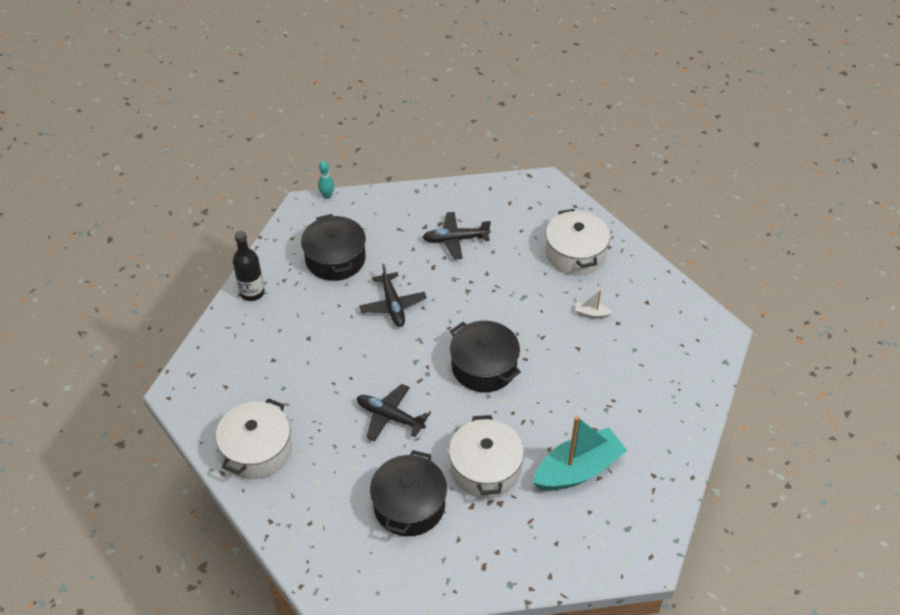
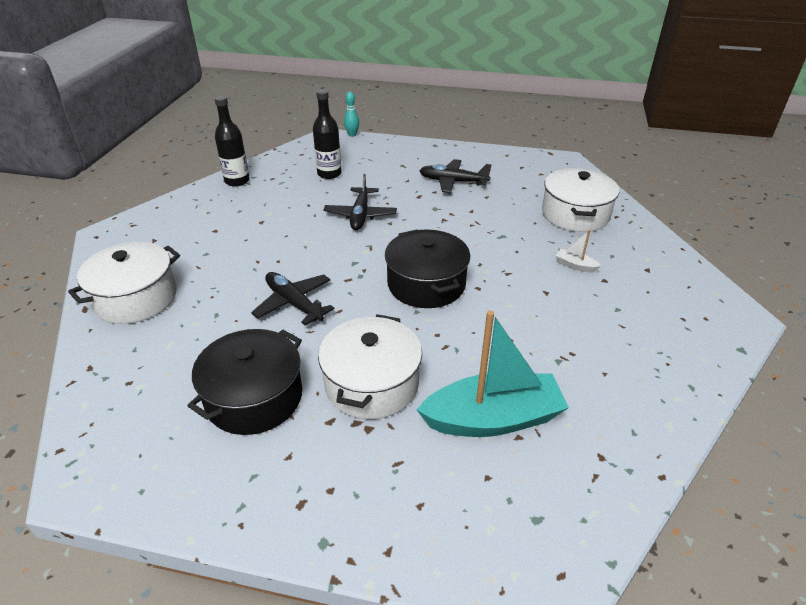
camera: 20 degrees right, 10 degrees down
(335, 259) = (329, 174): black pot -> black bottle

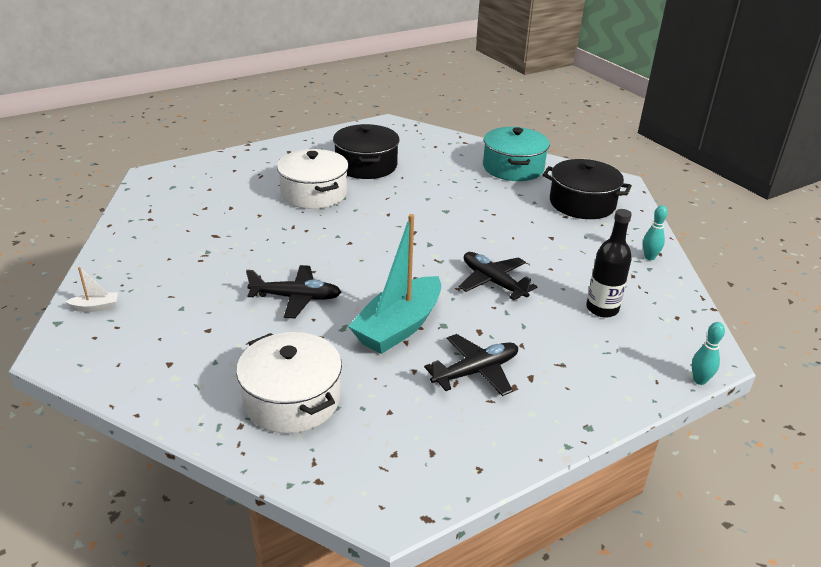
camera: 135 degrees right, 5 degrees down
(136, 298) = (513, 168): white pot -> turquoise pot
(237, 181) = (649, 257): black bottle -> turquoise bowling pin
(293, 303) = (422, 205): black plane -> black plane (296, 298)
(426, 284) = (355, 255): black pot -> black pot (582, 203)
(493, 419) = (226, 208): turquoise boat -> turquoise boat (399, 327)
(575, 265) = (245, 331): white boat -> white boat (95, 307)

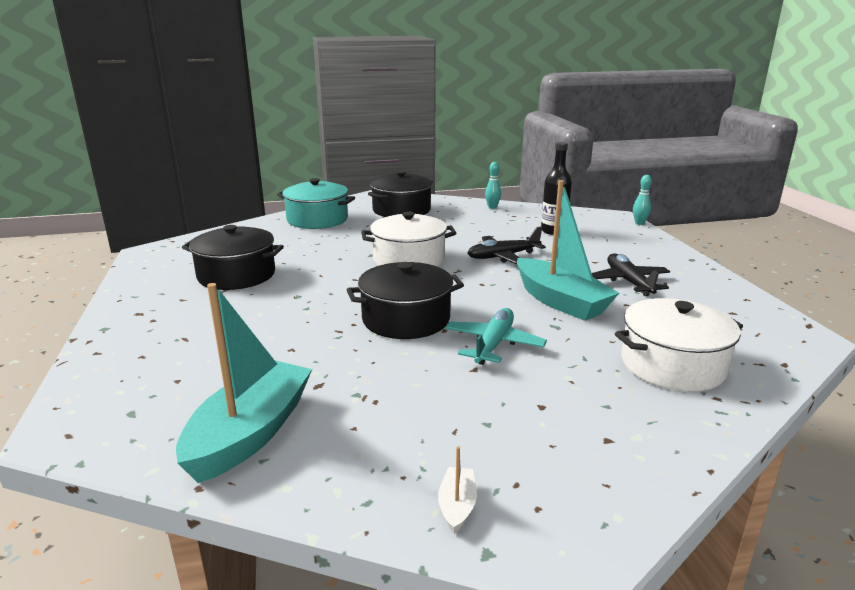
camera: 70 degrees left, 10 degrees down
(158, 226) = (250, 433): none -> turquoise boat
(296, 298) = (493, 344): black plane -> turquoise plane
(314, 193) = (271, 310): white pot -> white pot (409, 259)
(324, 251) = (406, 319): none -> black pot

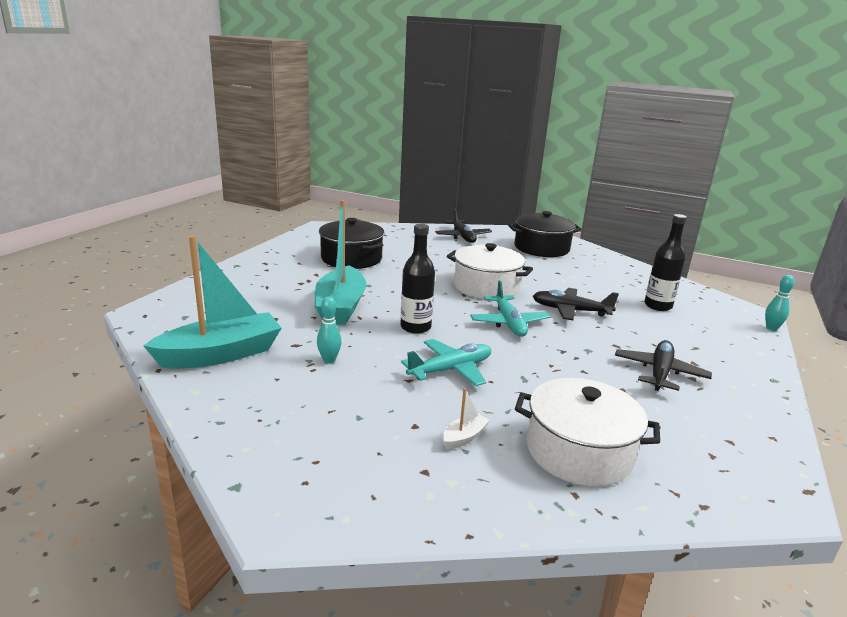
camera: 35 degrees right, 0 degrees up
(317, 219) = (463, 237): turquoise pot -> black plane
(406, 319) = (415, 327): black pot -> black bottle
(457, 506) = (261, 452): white boat -> white boat (464, 437)
(475, 284) = (509, 323): none -> turquoise plane
(492, 207) = (630, 268): turquoise bowling pin -> turquoise bowling pin (329, 360)
(560, 301) = (561, 362): turquoise boat -> turquoise boat (340, 307)

